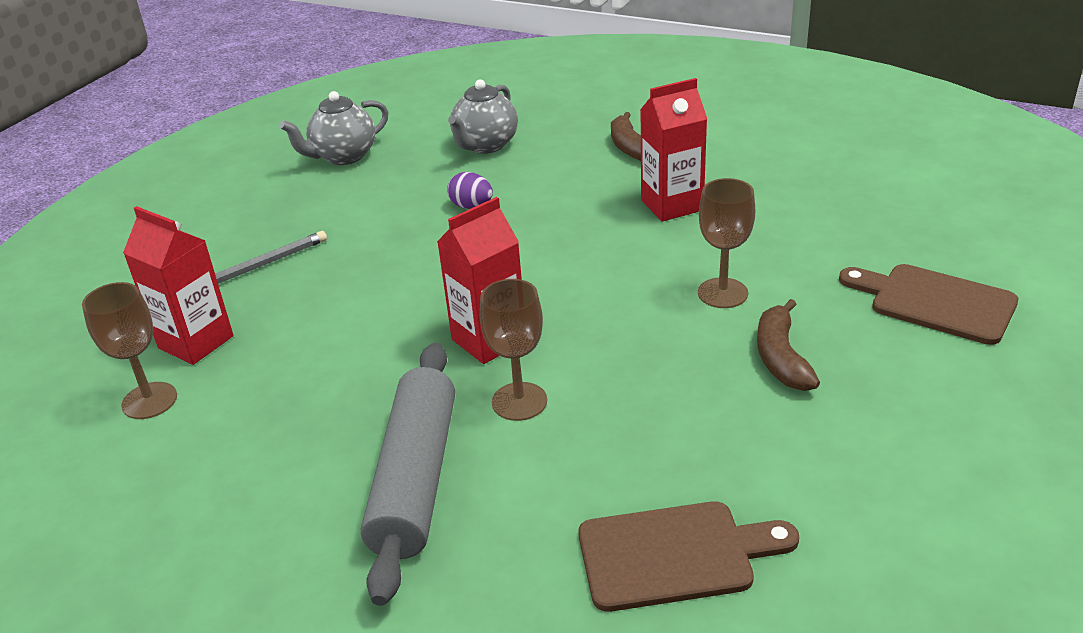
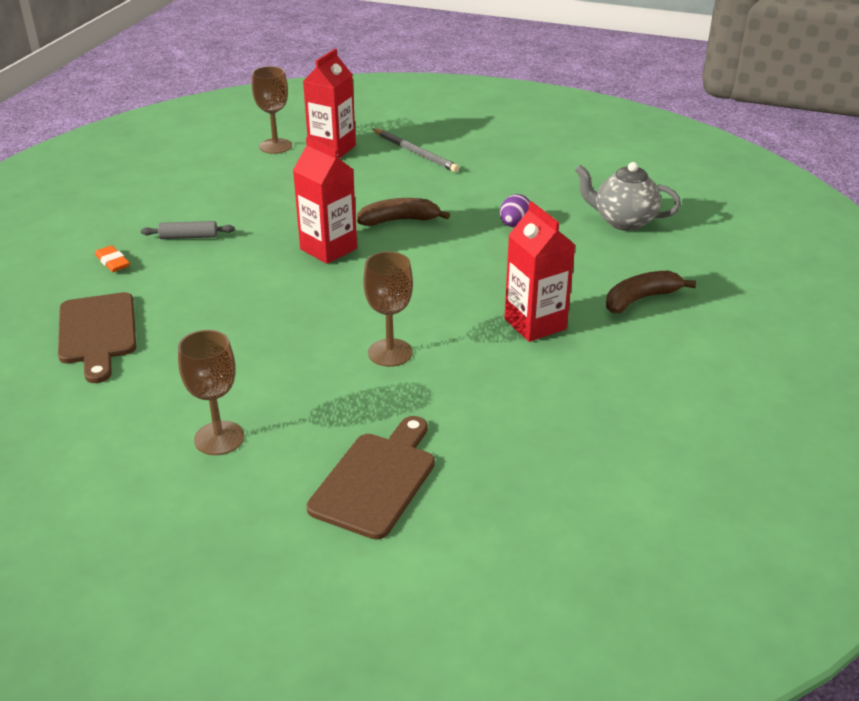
camera: 80 degrees right, 0 degrees up
(343, 157) = (584, 162): grey teapot -> none
(415, 479) = (189, 237): grey rolling pin -> grey rolling pin, size x0.42
(471, 564) = (113, 262): none -> orange eraser
(519, 401) = (257, 266): brown goblet -> brown goblet (219, 438)
(781, 358) = (297, 382): brown banana -> brown banana (399, 220)

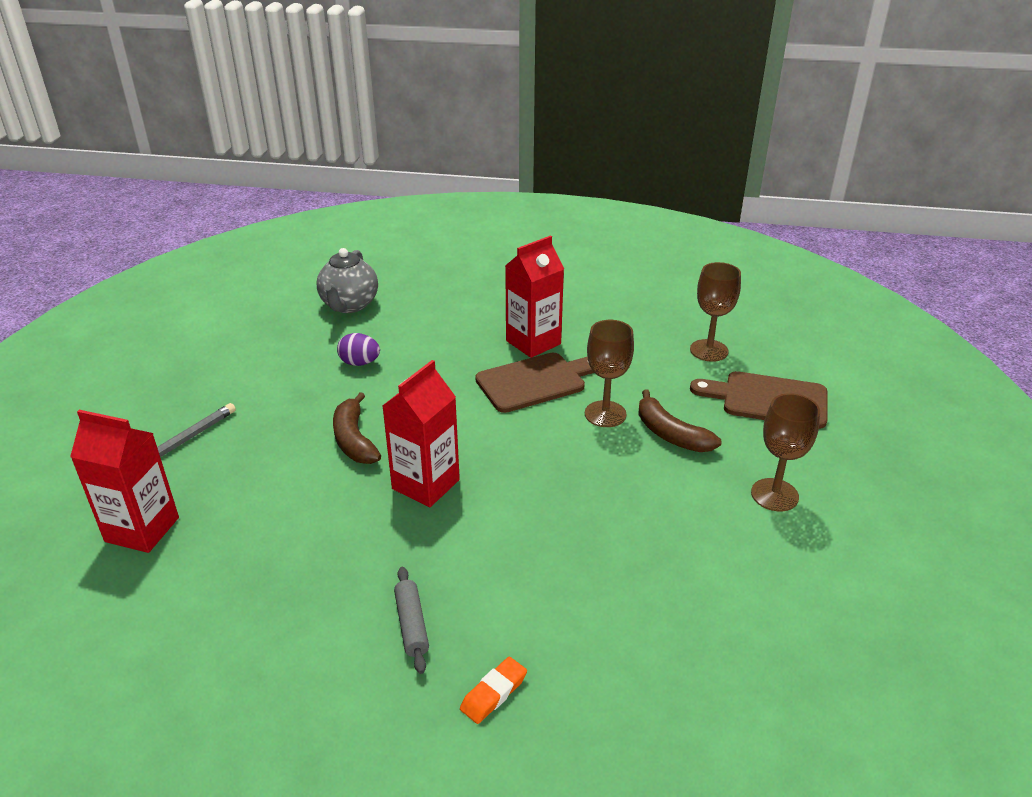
camera: 100 degrees left, 0 degrees up
(97, 332) = (658, 648): brown cutting board -> brown cutting board (535, 381)
(275, 146) = (117, 596): brown goblet -> brown goblet (709, 350)
(640, 299) = (481, 296): brown banana -> brown banana (671, 434)

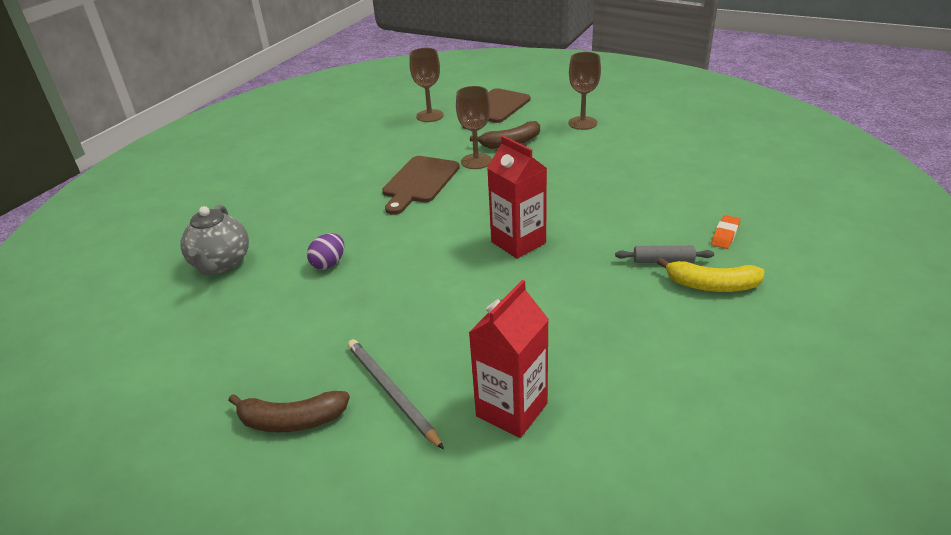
camera: 70 degrees left, 0 degrees up
(349, 305) = (221, 264): grey teapot -> grey teapot turned 60 degrees clockwise
(354, 440) = (443, 273): brown banana -> brown banana (292, 420)
(363, 681) = (712, 285): none -> yellow banana
(494, 693) = (725, 235): orange eraser -> orange eraser turned 60 degrees clockwise
(533, 342) = (367, 177): red carton -> none
(535, 381) = (419, 182): brown cutting board -> brown cutting board turned 150 degrees counterclockwise

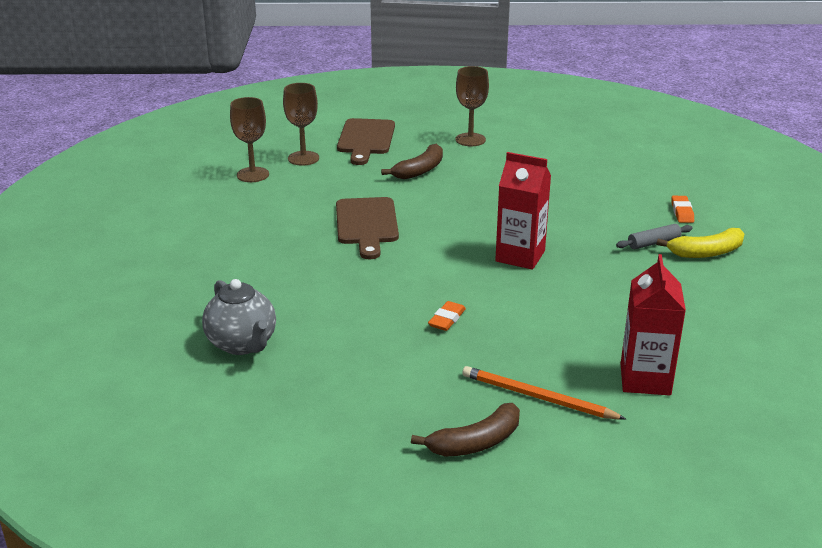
camera: 30 degrees left, 5 degrees down
(329, 264) = (359, 316): purple egg -> none
(391, 393) = (537, 397): grey pencil -> orange pencil
(394, 287) = (447, 319): none -> orange eraser
(476, 161) = (403, 194): brown goblet -> brown goblet (252, 175)

